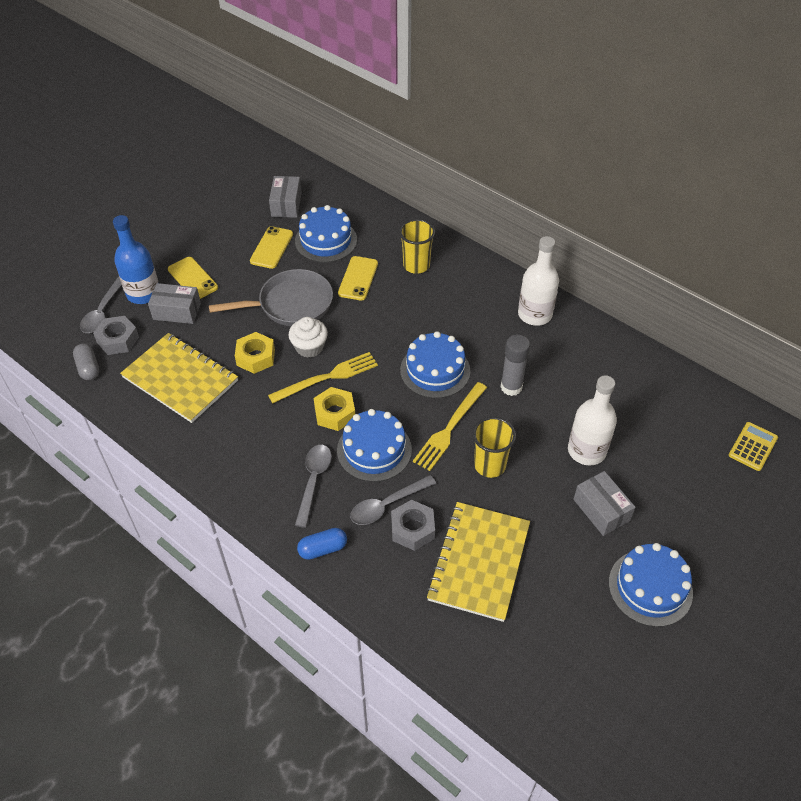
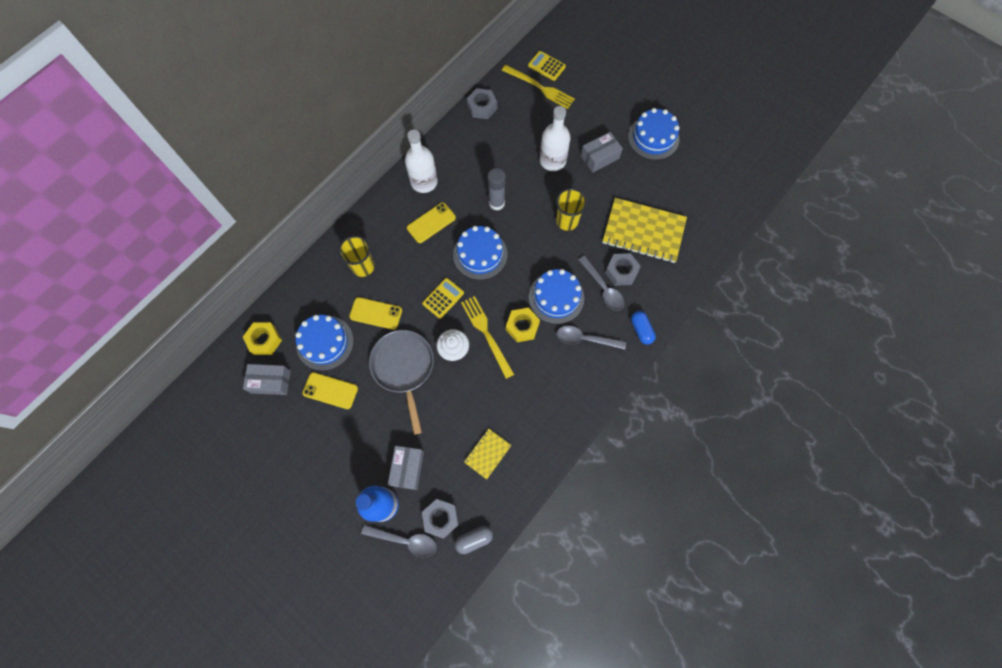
camera: 90 degrees left, 20 degrees up
(180, 379) = (487, 453): yellow notebook -> yellow notebook, size x0.50
(193, 278) = (366, 460): yellow phone -> yellow phone (431, 223)
(256, 357) = (464, 392): yellow nut -> yellow nut (264, 340)
(375, 336) = (443, 298): none -> yellow calculator
(449, 428) = (535, 246): yellow fork -> yellow fork (540, 88)
(661, 370) = (482, 107): none -> grey nut

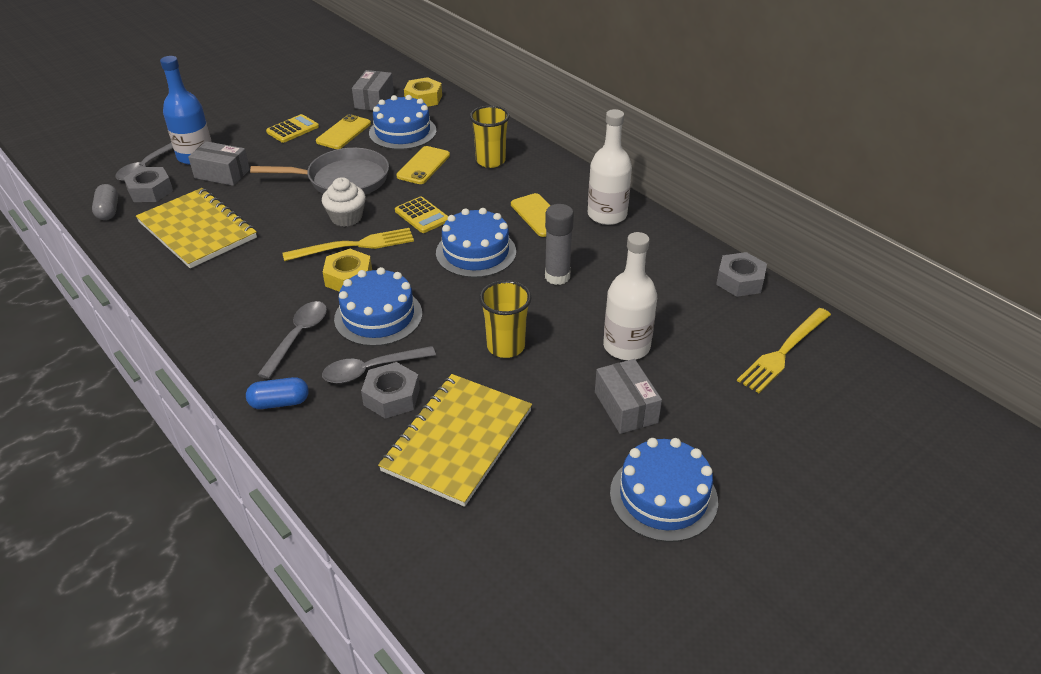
camera: 100 degrees right, 30 degrees down
(487, 453) = (197, 230): yellow notebook -> yellow notebook, size x2.01
(546, 66) = (835, 367): yellow calculator -> yellow calculator (292, 129)

